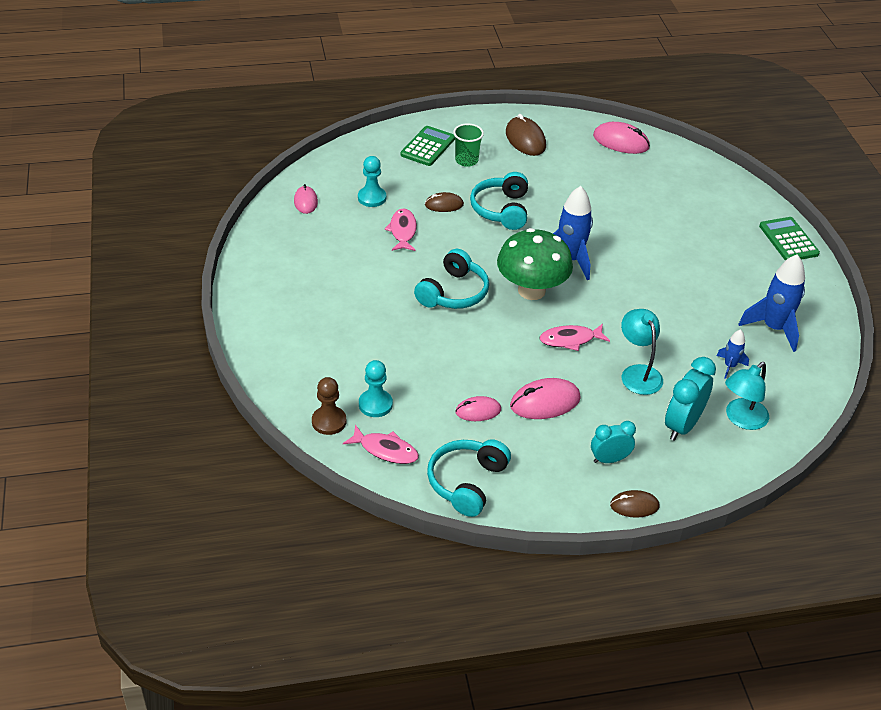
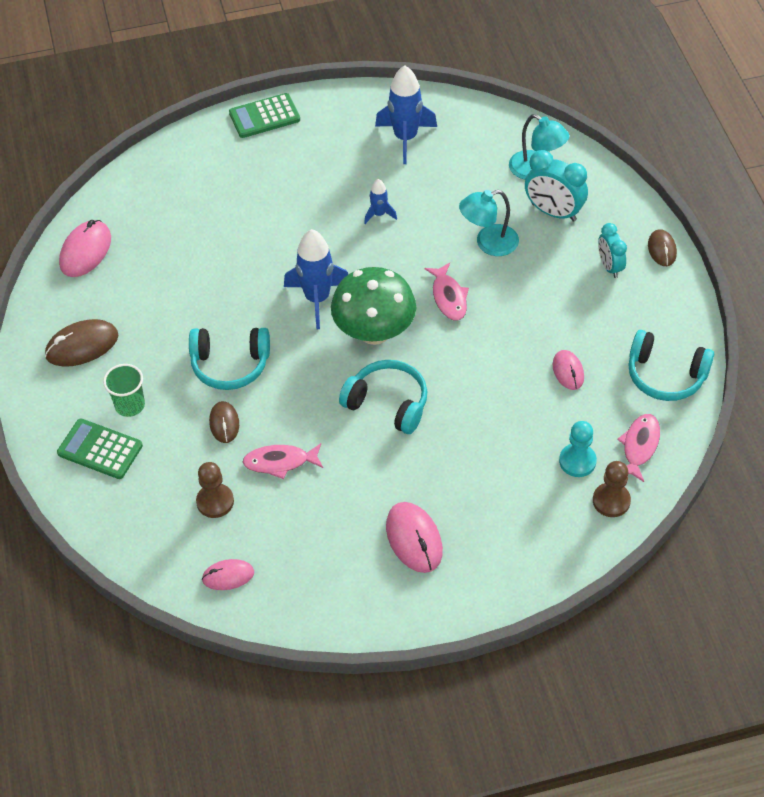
camera: 90 degrees left, 10 degrees up
(372, 198) = (215, 502): turquoise pawn -> brown pawn
(545, 402) = (544, 317): pink mouse -> pink mouse (414, 539)
(730, 366) = (466, 174): blue rocket -> blue rocket (379, 214)

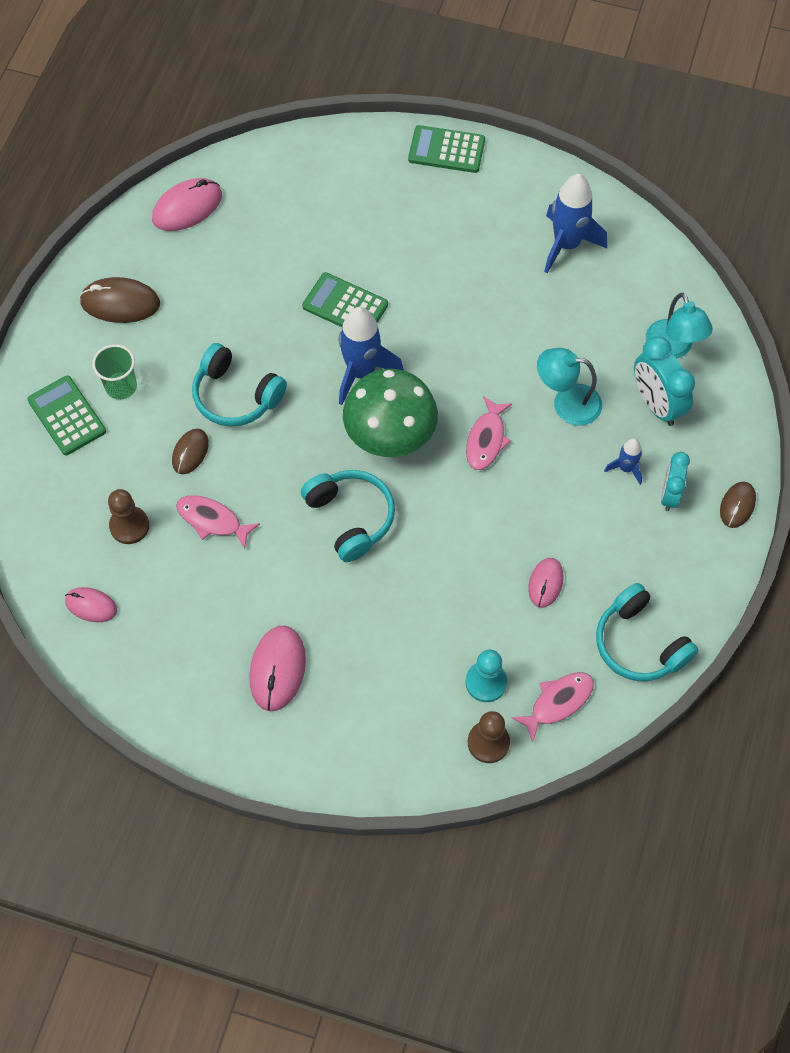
camera: 30 degrees right, 10 degrees up
(268, 259) = (345, 306): none -> green calculator
(379, 214) = (482, 314): blue rocket -> blue rocket (626, 468)

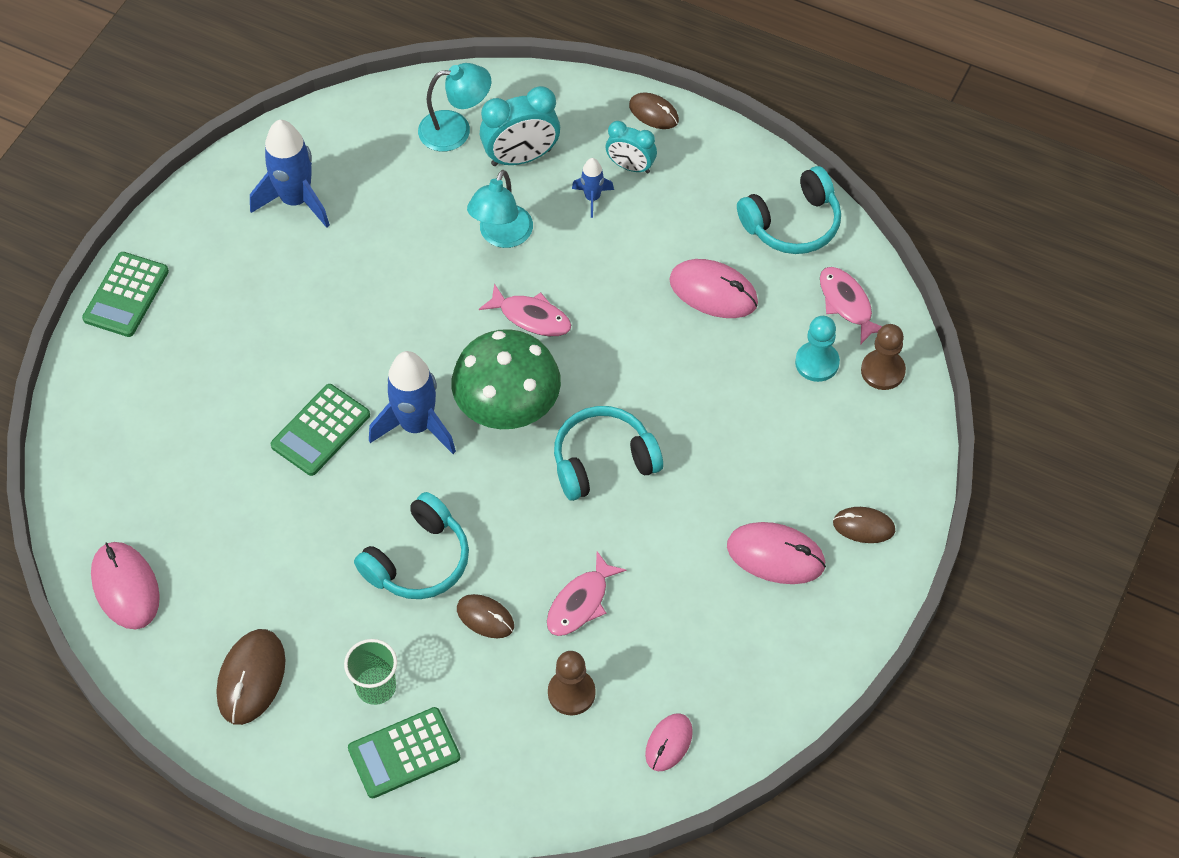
camera: 80 degrees left, 5 degrees down
(318, 741) = (863, 526): none -> brown mouse
(545, 583) = (713, 292): pink mouse -> pink mouse, size x1.60

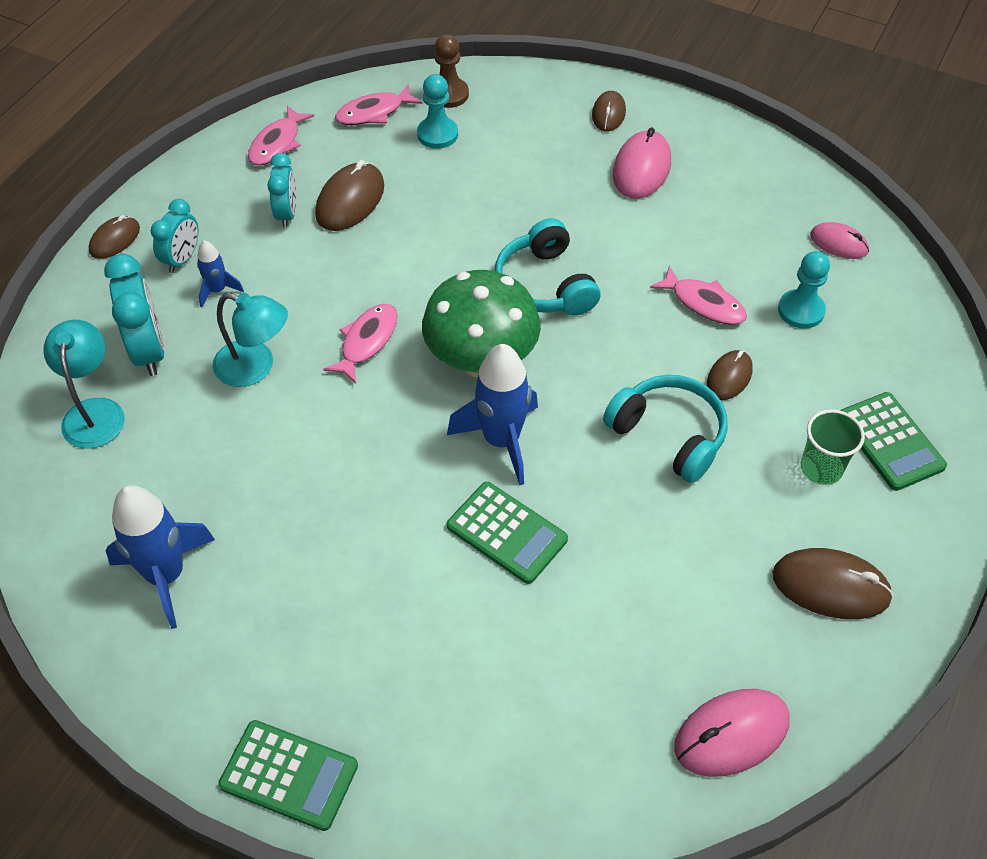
camera: 90 degrees left, 5 degrees down
(571, 693) = (801, 310): brown pawn -> turquoise pawn
(693, 241) = (287, 214): none -> turquoise clock
(713, 292) = (350, 201): pink mouse -> brown mouse
(793, 224) = (277, 143): turquoise headphones -> pink fish

